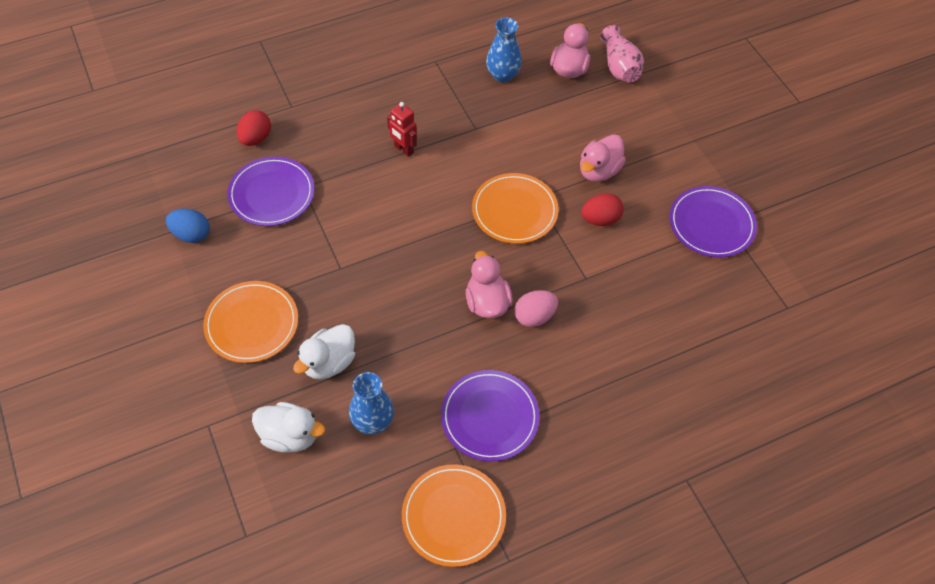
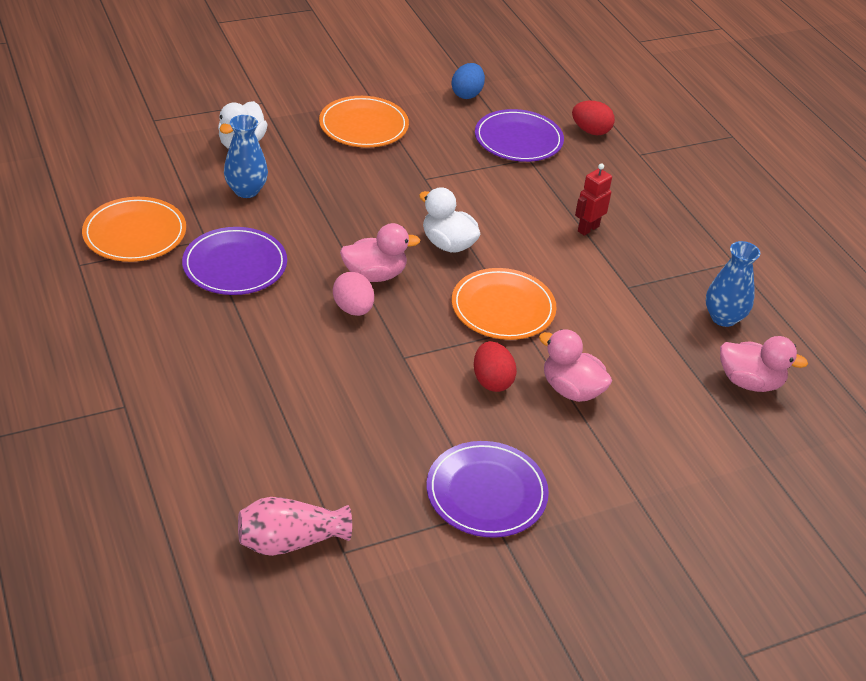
camera: 90 degrees right, 15 degrees down
(329, 362) = (315, 167): white duck -> white duck (448, 244)
(619, 67) = (767, 436): pink vase -> pink vase (290, 541)

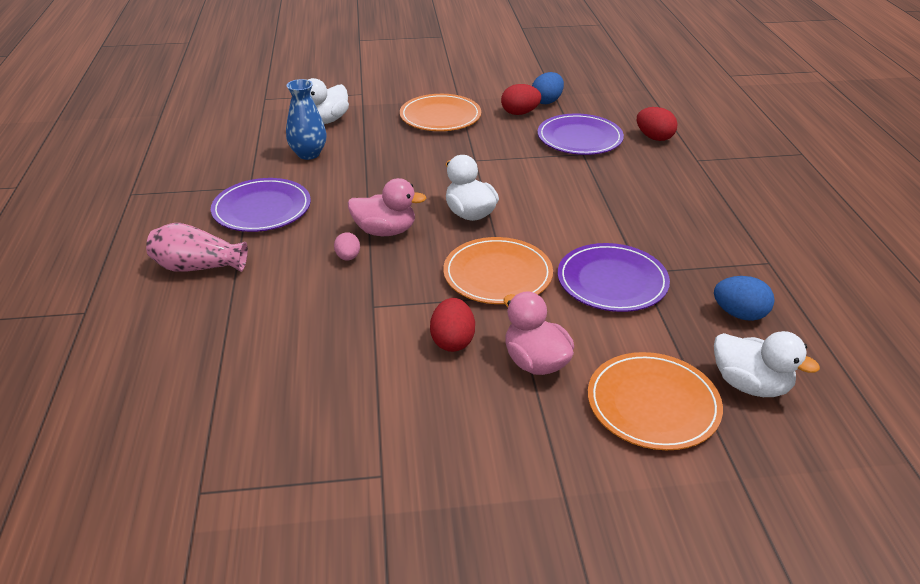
camera: 20 degrees right, 5 degrees down
(135, 233) = (193, 176): orange plate -> orange plate (653, 404)
(290, 541) = (151, 470): pink vase -> pink vase (198, 267)
(353, 309) = (348, 257): pink egg -> pink egg, size x0.66
(445, 113) = (520, 113): none -> red egg
(486, 492) = (389, 455): purple plate -> purple plate (612, 281)
(588, 228) = (618, 216): red robot -> none
(723, 317) = (739, 314): blue vase -> blue egg
(749, 382) = (750, 385): pink duck -> white duck

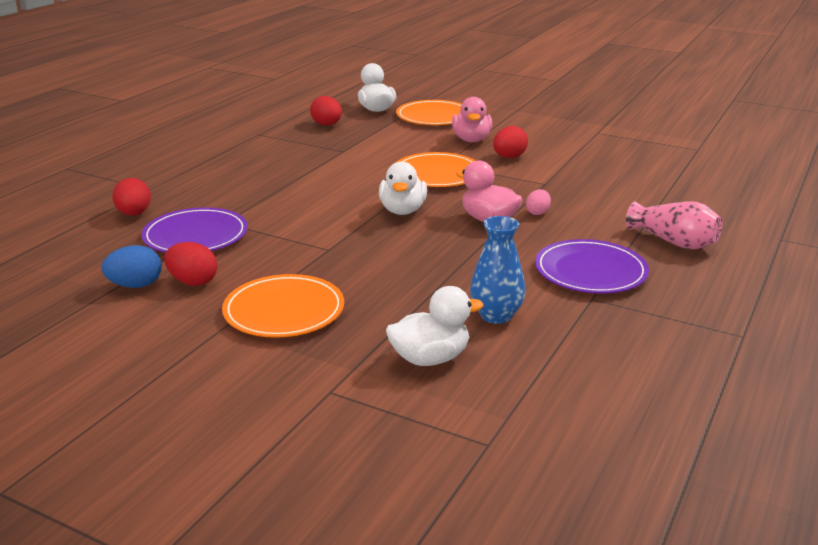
camera: 145 degrees left, 10 degrees down
(612, 281) = (369, 152): purple plate -> none
(739, 314) = (327, 125): blue egg -> red egg

